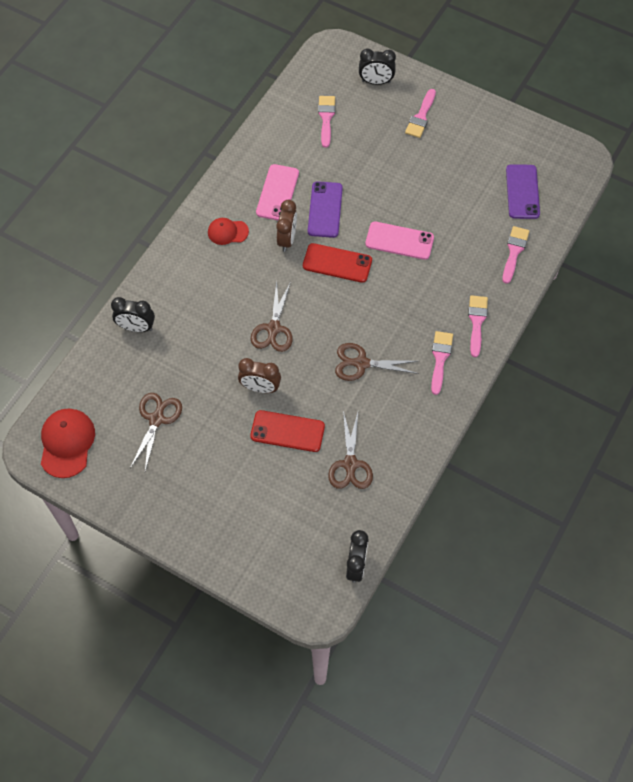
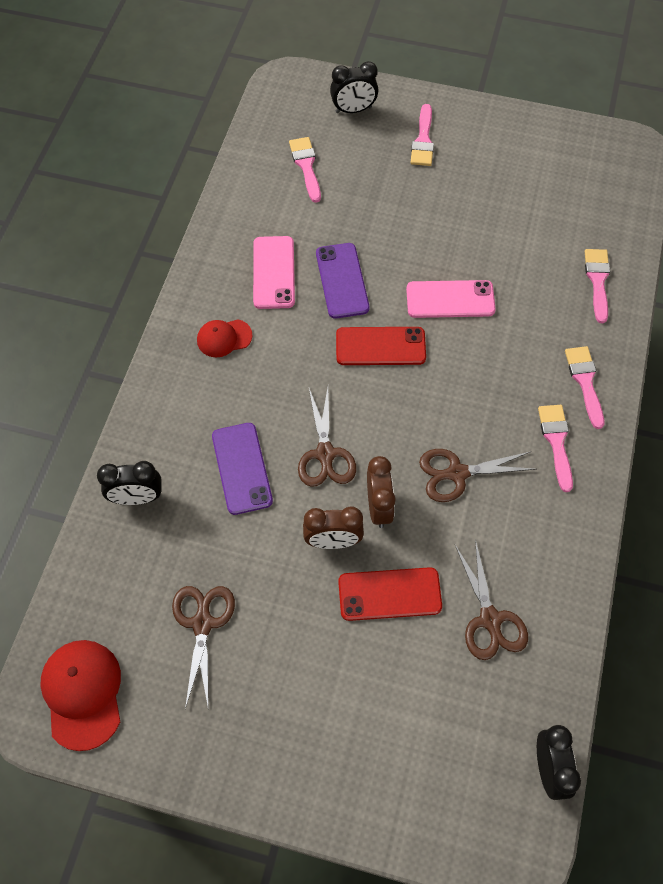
camera: 15 degrees left, 0 degrees up
(287, 239) = (305, 330): brown clock -> brown clock (379, 507)
(522, 192) = (579, 205): purple phone -> purple phone (242, 468)

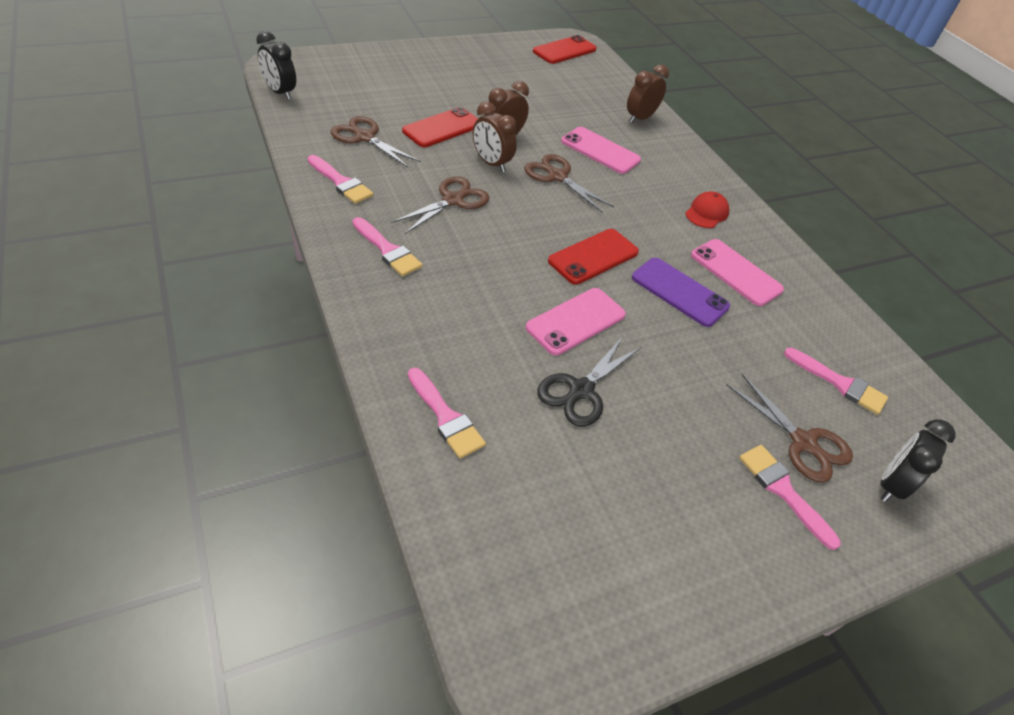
camera: 135 degrees right, 15 degrees down
(83, 693) = (564, 50): red cap -> red phone
(137, 498) = (640, 118): black clock -> brown clock
(202, 624) = (537, 86): brown scissors -> brown scissors (803, 442)
(242, 468) = (600, 151): purple phone -> pink phone
(492, 252) = (581, 390): none -> black scissors
(585, 382) = (392, 307): pink brush -> pink brush (341, 182)

